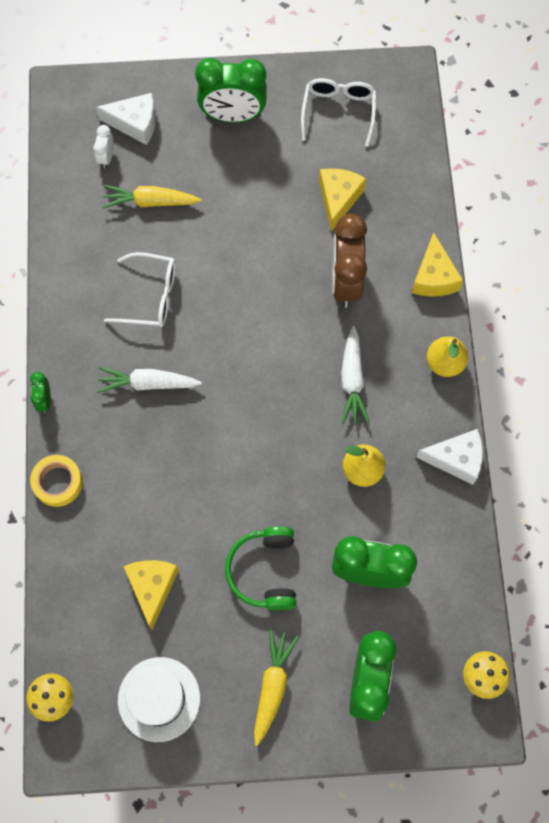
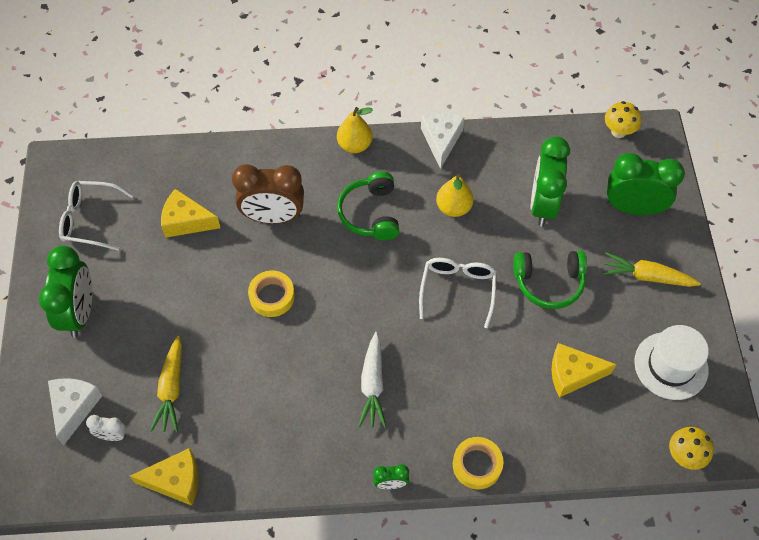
camera: 90 degrees left, 10 degrees down
(151, 296) = (279, 385): white glasses -> white glasses (458, 289)
(249, 285) = (272, 296): none -> yellow tape
(352, 380) = (370, 213): white carrot -> green headphones
(433, 277) = (272, 150): yellow cheese -> yellow cheese (176, 481)

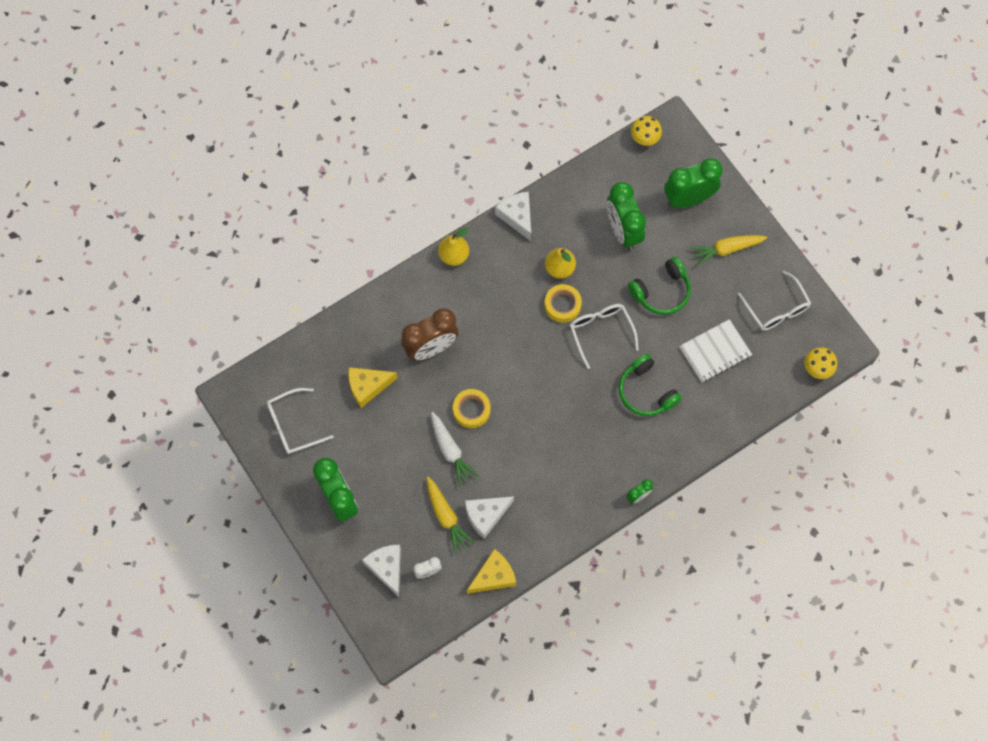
camera: 30 degrees left, 10 degrees up
(212, 411) = (486, 515): none -> white cheese
(370, 213) = (501, 306): green headphones -> green headphones (646, 392)
(372, 385) = (584, 435): white carrot -> white carrot (450, 451)
(477, 465) = (687, 451): yellow tape -> yellow tape (562, 305)
(573, 374) = (715, 352): yellow cheese -> white notebook
(671, 365) = (776, 309): white hat -> white glasses

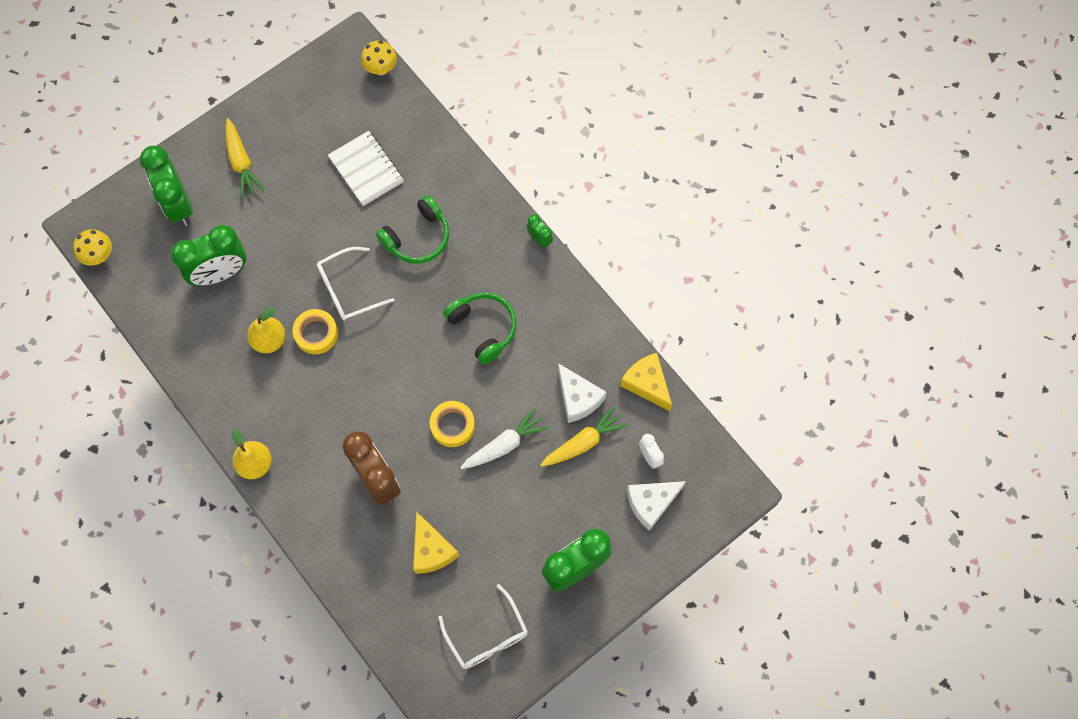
camera: 95 degrees left, 0 degrees up
(517, 217) = (202, 394): white cheese -> none
(661, 292) = (295, 227): green headphones -> green headphones (483, 328)
(776, 309) = (312, 109): white glasses -> none

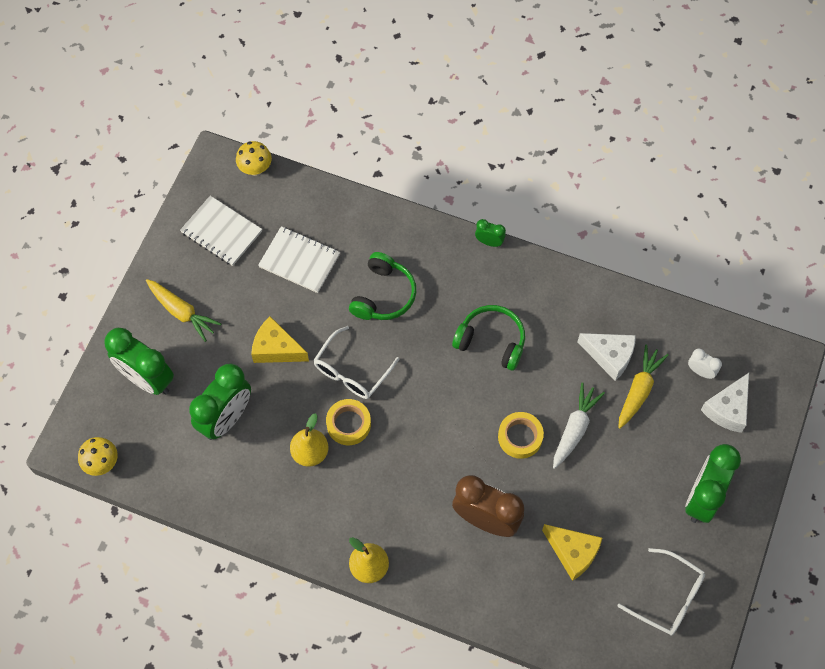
camera: 30 degrees left, 5 degrees down
(317, 110) = (221, 232): none -> white notebook
(647, 384) = (658, 313): yellow cheese -> yellow cheese (276, 349)

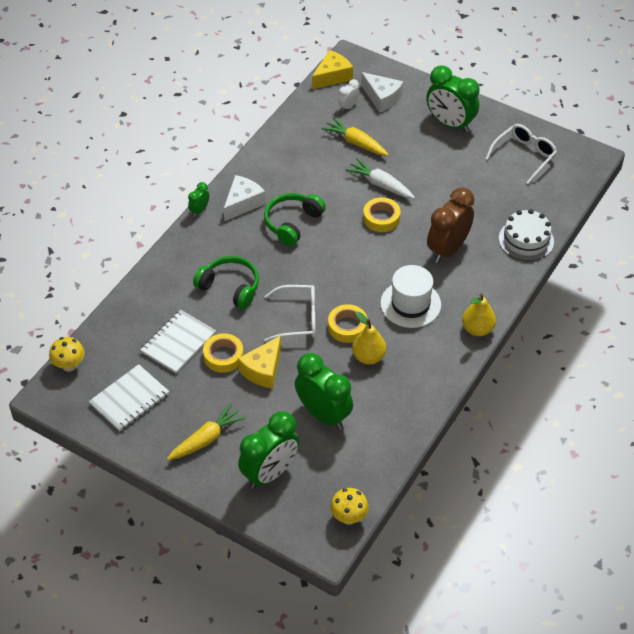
camera: 80 degrees left, 15 degrees down
(288, 307) = (223, 356): none -> yellow tape
(351, 371) = (298, 319): white glasses -> white glasses turned 45 degrees counterclockwise
(393, 487) = (410, 304): none -> white hat
(521, 612) = (526, 240): none -> white cake
(573, 552) = (482, 202): yellow cheese -> yellow cheese (332, 76)
(610, 356) = (323, 154): white cheese -> white cheese (243, 203)

